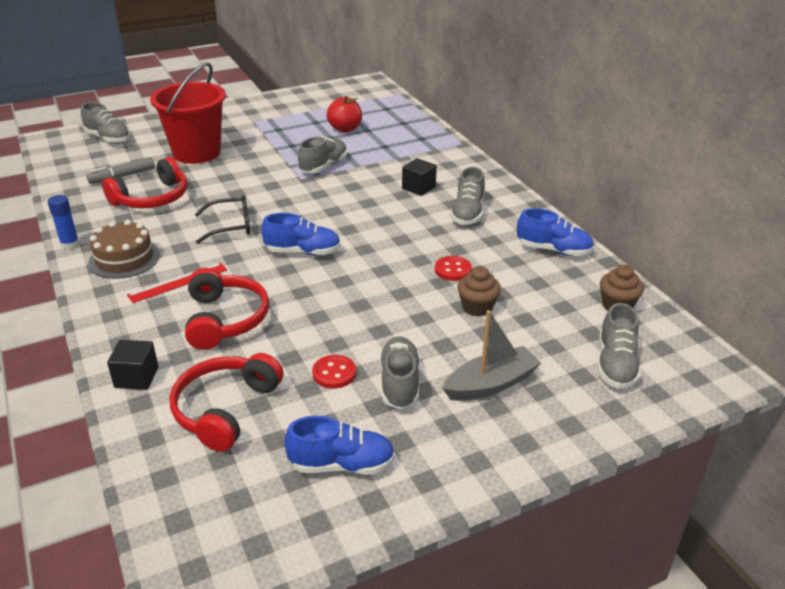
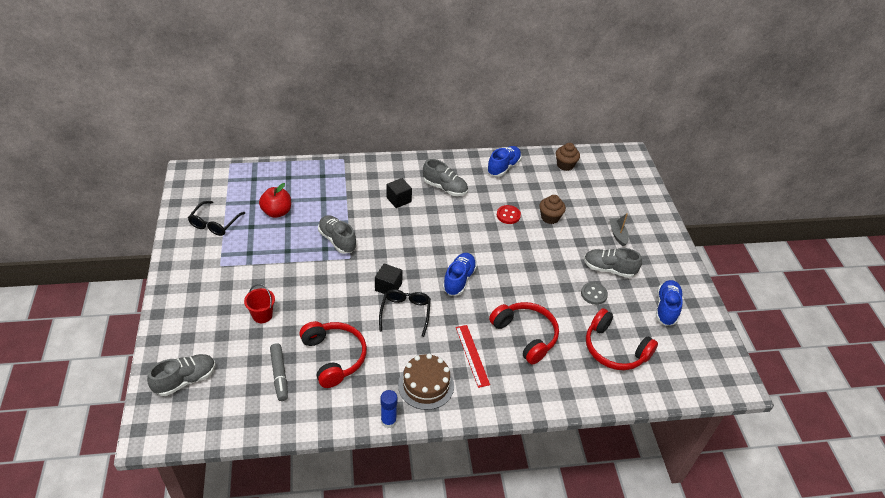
camera: 75 degrees left, 10 degrees up
(136, 377) = (575, 390): black cube -> black cube (388, 287)
(197, 152) = (262, 315): red bucket -> red bucket, size x0.44
(225, 319) = (525, 335): red headphones -> red headphones turned 45 degrees clockwise
(308, 106) = (214, 223): none -> black glasses
(334, 373) = (594, 294): red button -> grey button
(490, 384) = (617, 234): grey boat -> grey boat, size x0.63
(615, 365) = (613, 185): grey shoe -> none

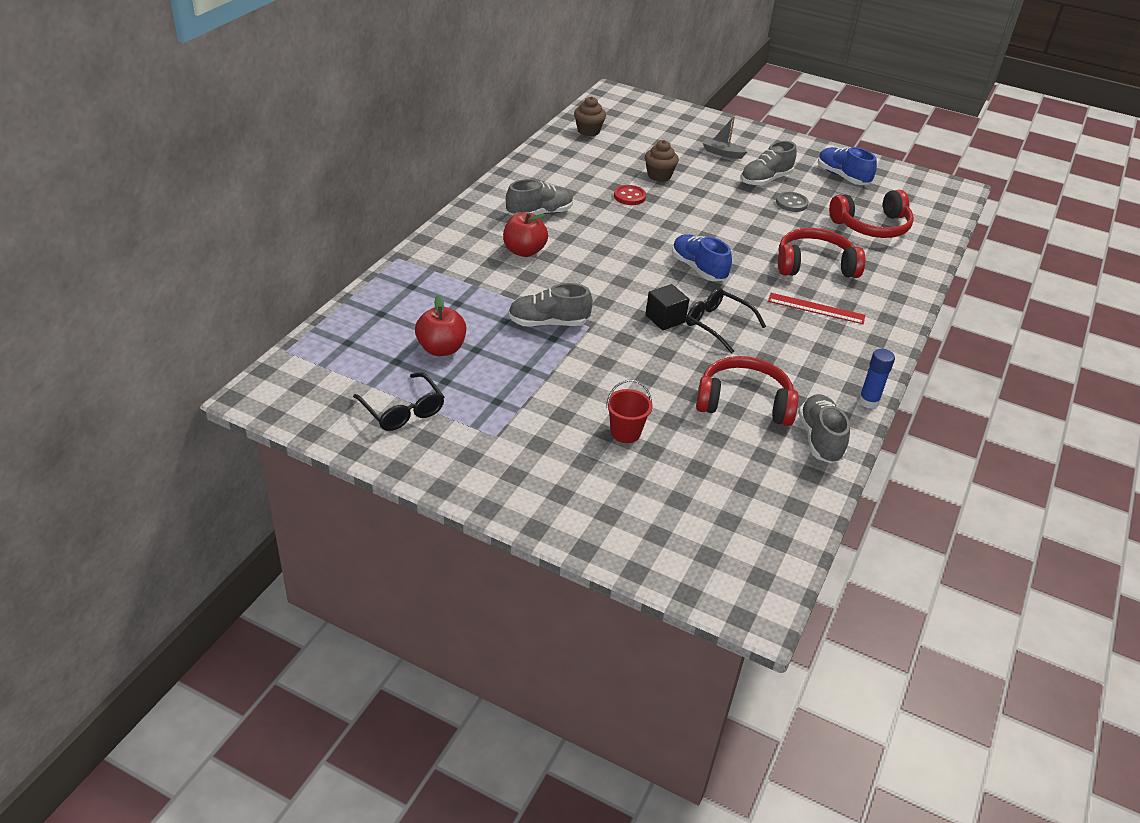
camera: 55 degrees left, 5 degrees down
(185, 380) = (686, 542): grey shoe -> grey shoe (820, 439)
(279, 375) = (739, 456): grey marker -> none
(398, 199) = (524, 251): black cube -> red apple
(426, 385) = (835, 355): brown cake -> none
(503, 167) = (548, 165): blue shoe -> none

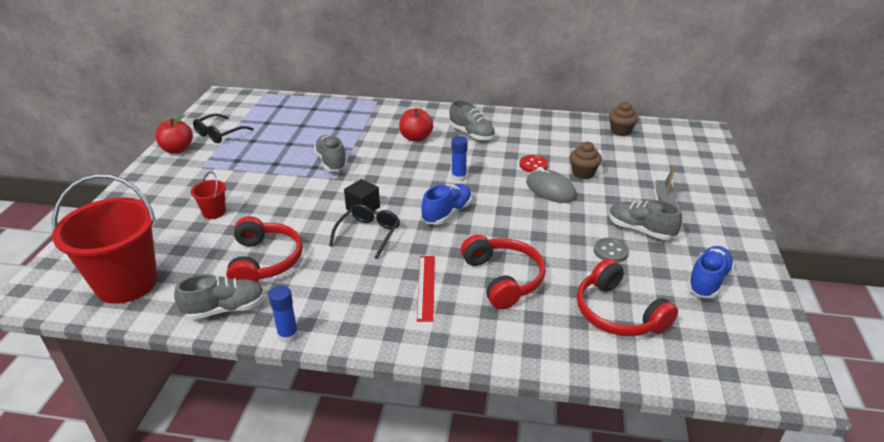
camera: 75 degrees right, 5 degrees down
(441, 349) = (285, 133): red apple -> red apple (177, 149)
(631, 245) = (458, 177): none -> blue glue stick
(681, 201) = (550, 190): none -> grey mouse
(755, 514) = (127, 283): none -> red bucket

